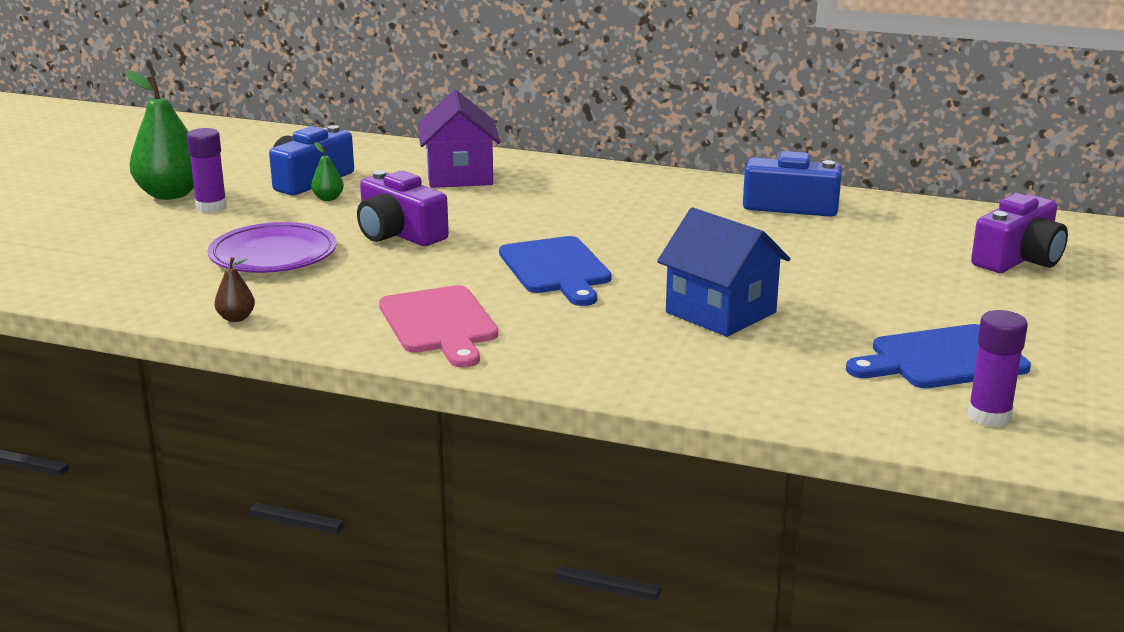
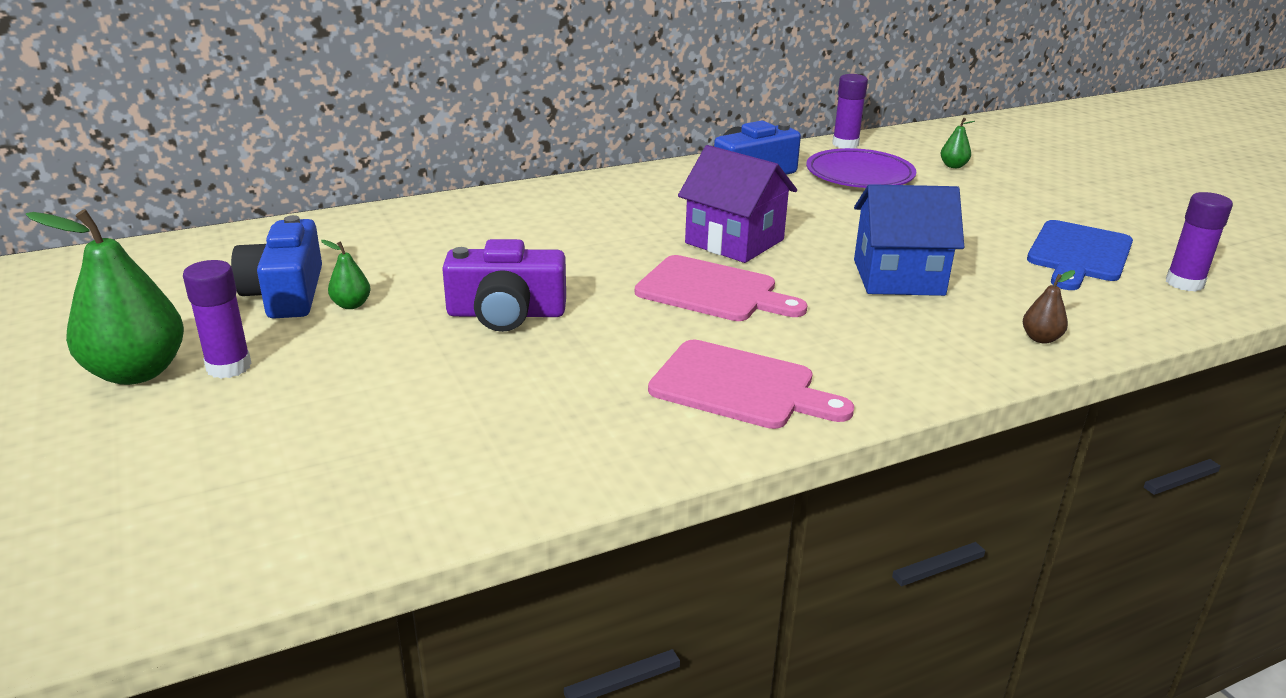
camera: 45 degrees left, 5 degrees up
(236, 318) = (544, 482): brown pear -> brown pear (1041, 338)
(273, 255) = (426, 391): purple plate -> purple plate (859, 175)
(459, 176) = (437, 235): purple house -> purple house (734, 241)
(556, 269) = (712, 291): blue cutting board -> pink cutting board
(950, 210) = (845, 144): none -> purple glue stick
(1018, 259) = (953, 166): purple camera -> green pear

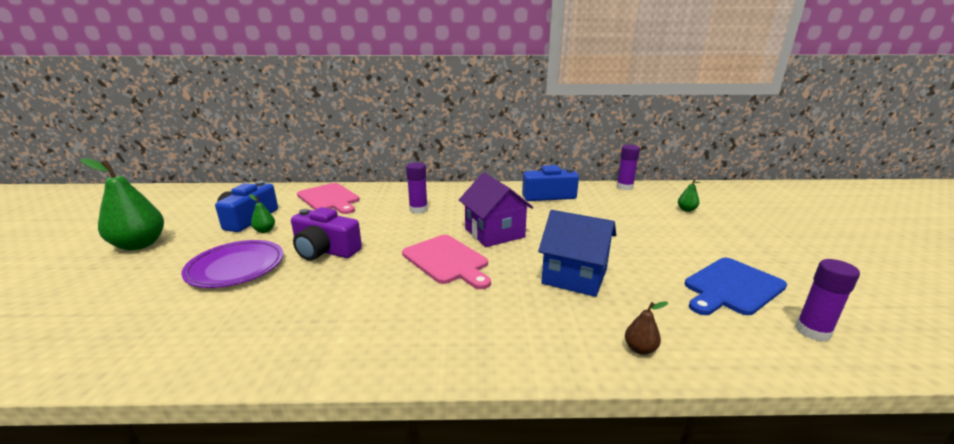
camera: 25 degrees right, 5 degrees down
(229, 367) = (174, 251): purple glue stick -> purple glue stick (418, 209)
(739, 387) = (389, 329): pink cutting board -> pink cutting board (329, 198)
(859, 175) = (615, 206): purple plate -> purple plate (236, 267)

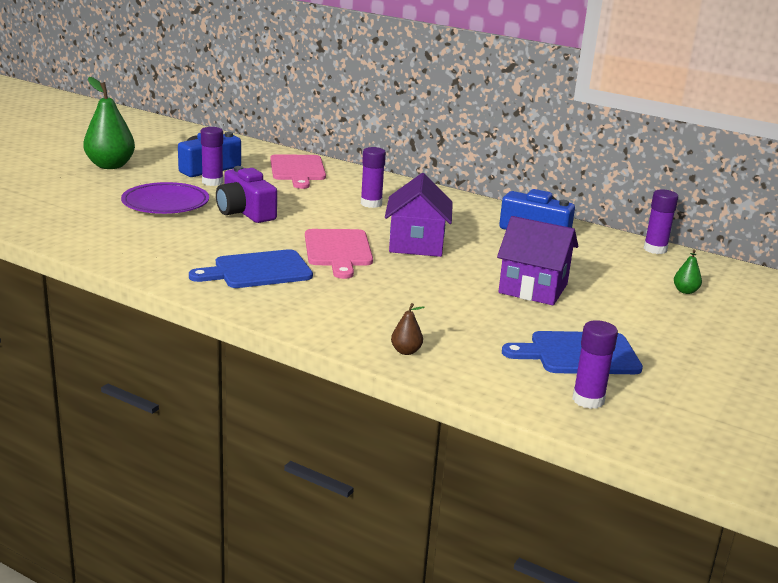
camera: 30 degrees right, 0 degrees up
(265, 230) = (212, 182): green pear -> purple glue stick
(405, 311) = (258, 271): none -> blue cutting board
(574, 276) = (436, 297): blue house -> none
(616, 241) = (533, 288): none -> purple house

